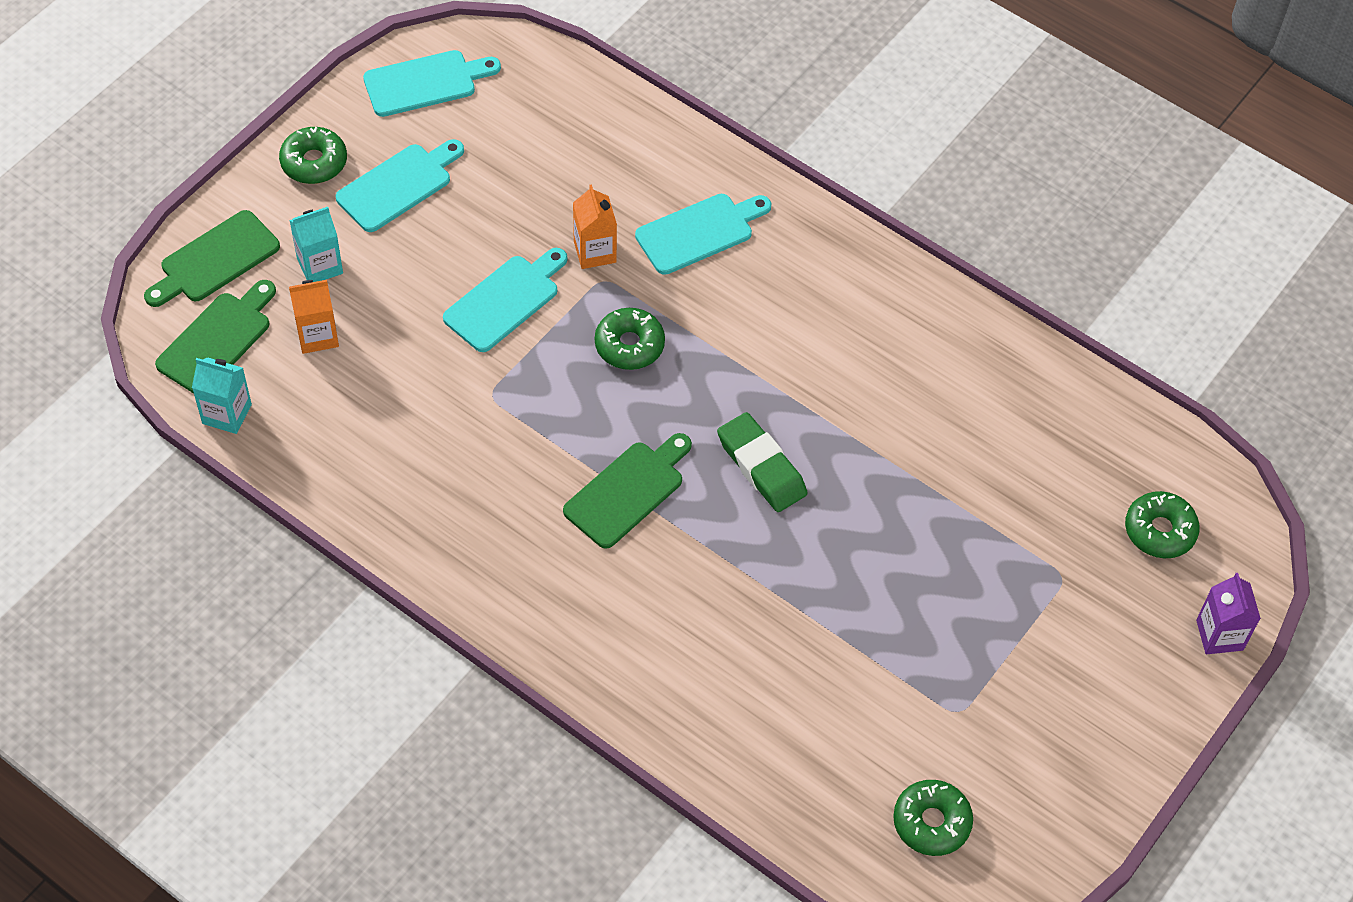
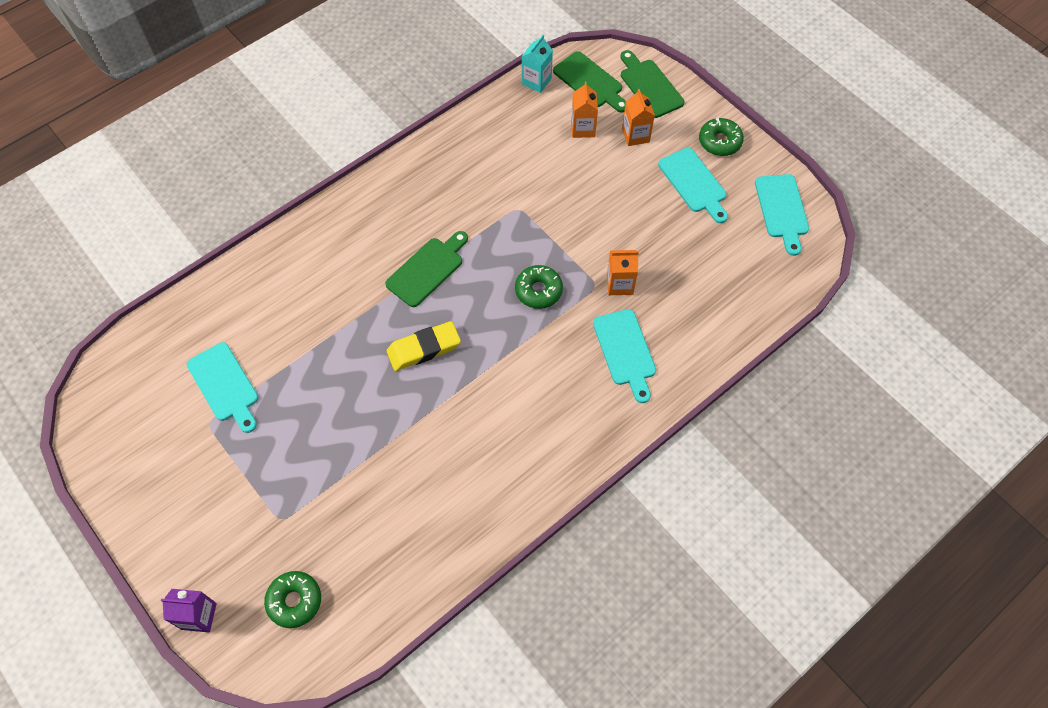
camera: 105 degrees right, 5 degrees up
(320, 266) = (635, 135): turquoise carton -> orange carton
(505, 300) = (589, 227): turquoise cutting board -> turquoise cutting board (225, 385)
(628, 491) = (427, 269): green cutting board -> green cutting board turned 105 degrees counterclockwise
(761, 467) = (424, 348): green eraser -> yellow eraser
(931, 822) = (144, 387): green donut -> none

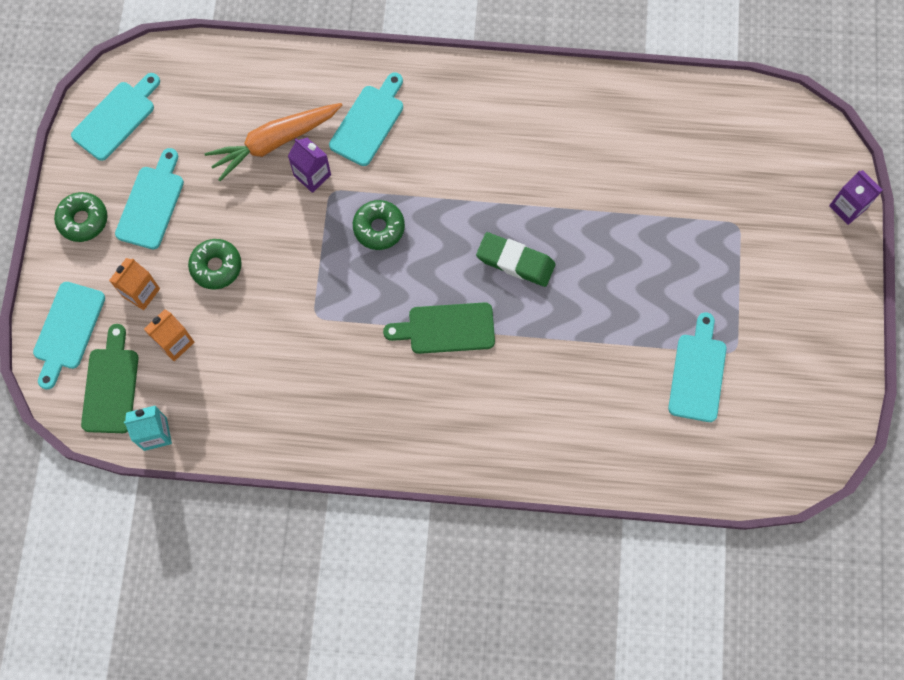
camera: 135 degrees left, 10 degrees up
(294, 601) = (772, 160): green donut -> green donut (216, 266)
(424, 348) = (515, 262): yellow eraser -> green eraser
(619, 284) = (312, 175): orange carton -> purple carton
(649, 86) = (67, 330): green cutting board -> turquoise cutting board
(669, 282) = (274, 142): none -> orange carrot

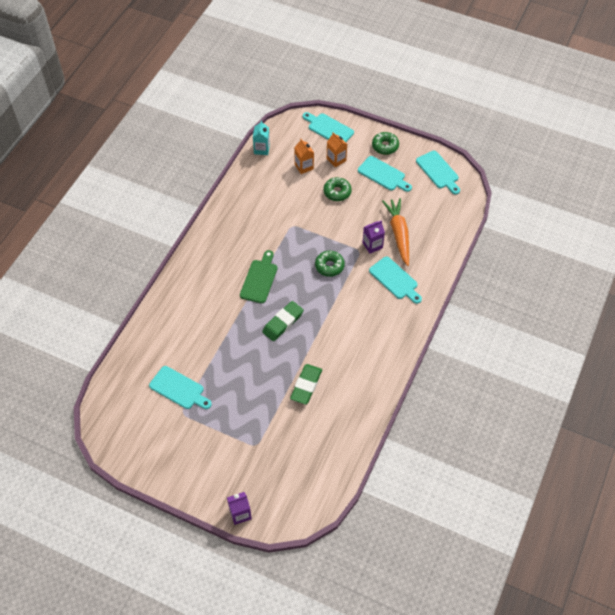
camera: 110 degrees right, 15 degrees down
(111, 385) = (293, 138): green cutting board -> none
(611, 189) = (306, 385): none -> green eraser

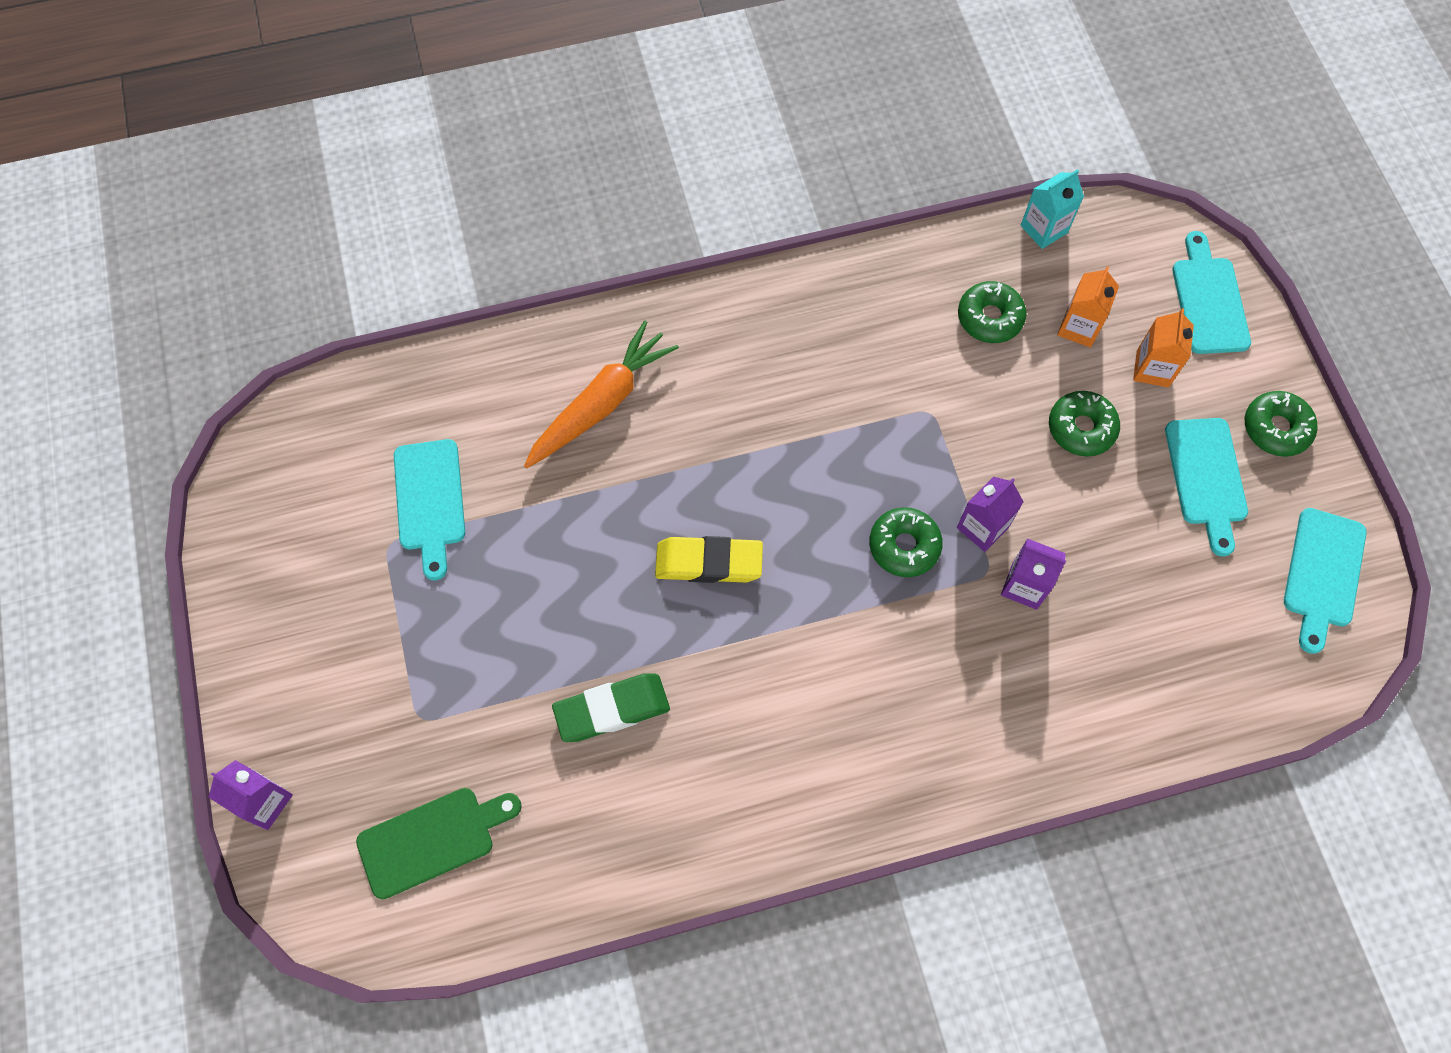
camera: 50 degrees right, 10 degrees up
(259, 279) = (764, 450): green cutting board -> green cutting board (433, 839)
(277, 186) = (989, 318): none -> green donut
(283, 323) = (709, 562): green eraser -> yellow eraser
(343, 241) = (982, 527): none -> purple carton
(395, 280) = (986, 689): turquoise cutting board -> none
(398, 234) = (1098, 613): orange carrot -> orange carrot (602, 403)

